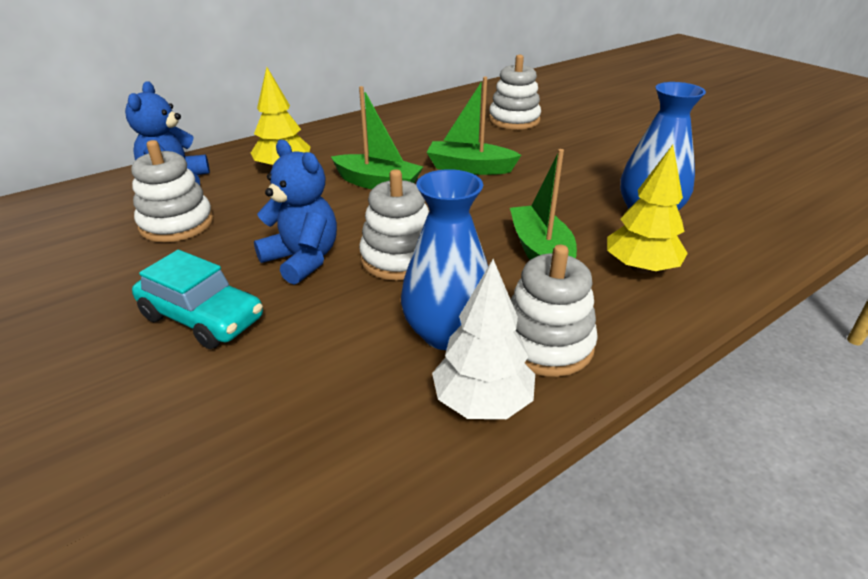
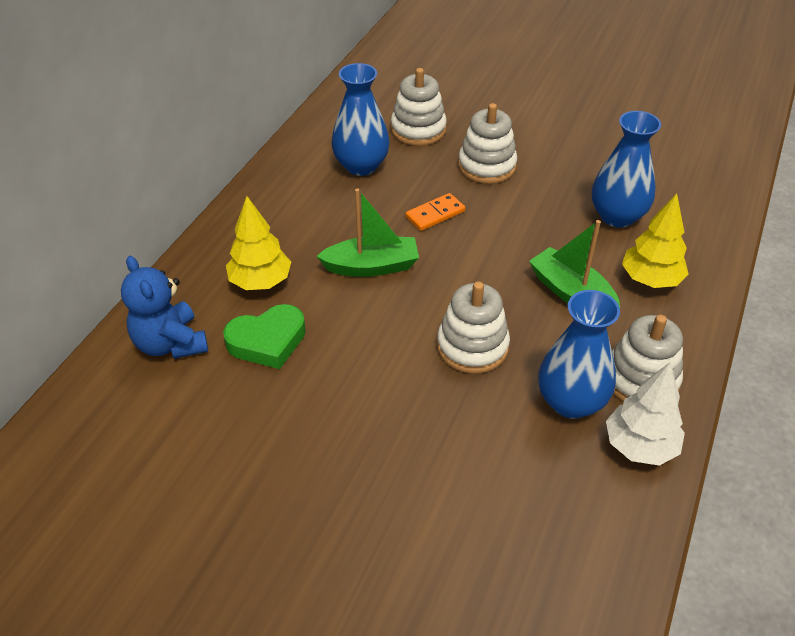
camera: 30 degrees left, 10 degrees up
(177, 224) = (236, 394): white stacking toy -> white stacking toy (487, 166)
(202, 318) = (379, 476): turquoise car -> none
(241, 202) = (267, 341): none -> green heart
(302, 260) = (396, 383): blue teddy bear -> none
(443, 128) = (361, 166): none -> blue vase
(470, 168) = (435, 214): green boat -> orange domino

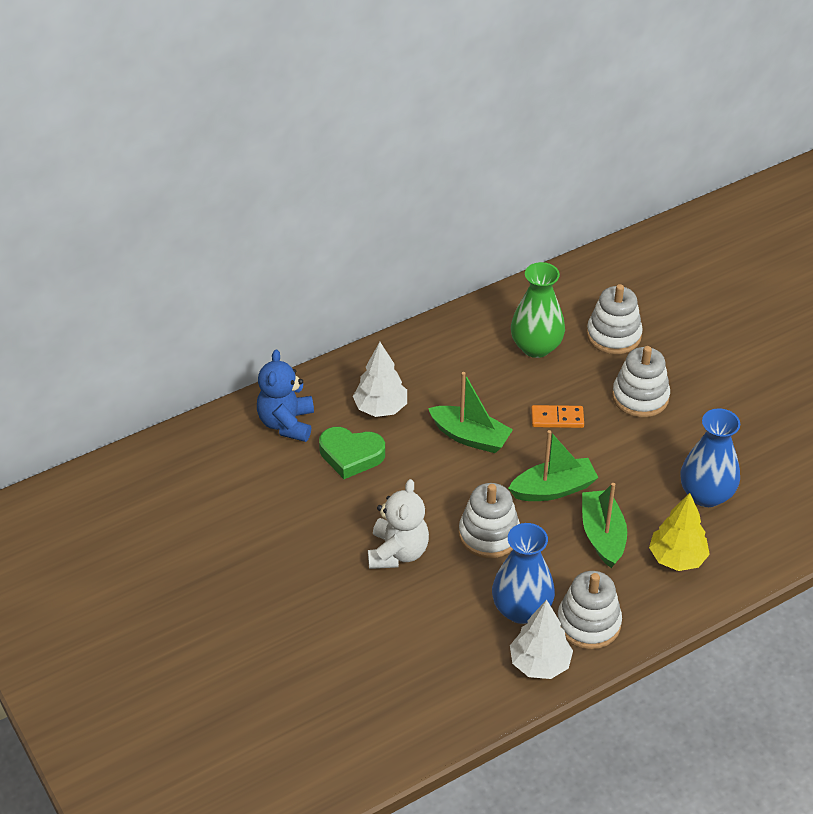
camera: 35 degrees right, 0 degrees up
(260, 282) = (380, 408): yellow tree -> white tree
(361, 166) = (536, 347): blue vase -> green vase
(400, 413) = (398, 552): none -> white teddy bear
(490, 275) = (553, 489): none -> green boat

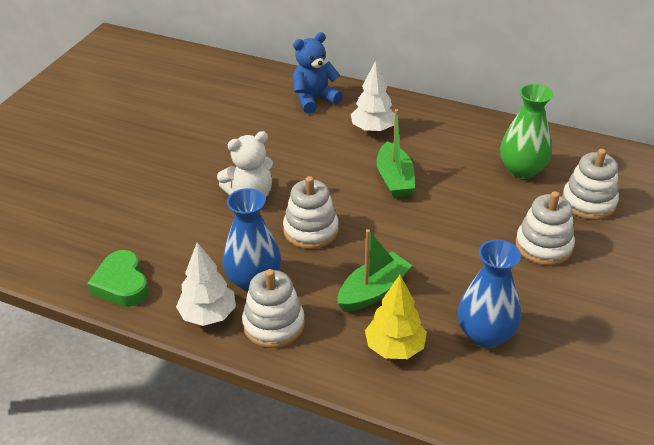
camera: 55 degrees right, 5 degrees down
(351, 455) = (316, 136): green heart -> green heart (122, 284)
(553, 489) = (391, 243): green boat -> none
(557, 418) = (464, 212): orange domino -> none

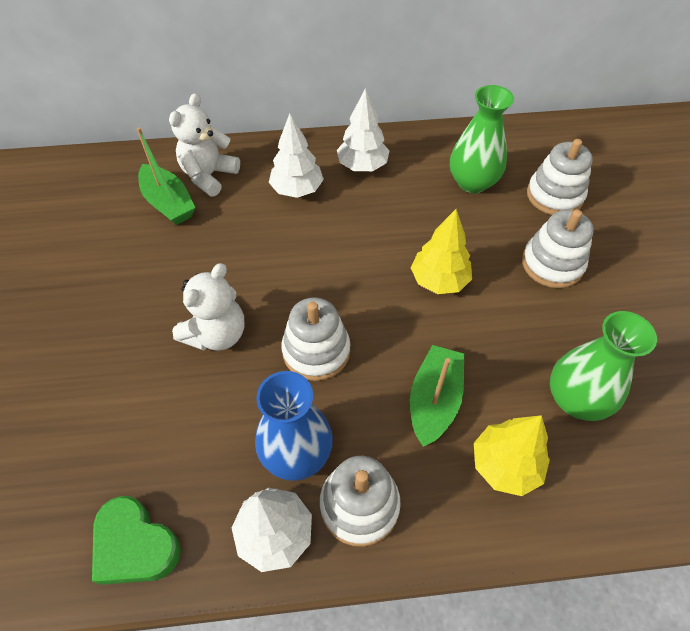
camera: 30 degrees left, 15 degrees up
(314, 100) = (209, 176): blue teddy bear -> white teddy bear
(394, 179) = (360, 244): green boat -> green boat (168, 203)
(437, 130) = (362, 166): none -> white tree
(438, 223) = (439, 280): none -> yellow tree
(485, 334) = (576, 399): blue vase -> green vase

